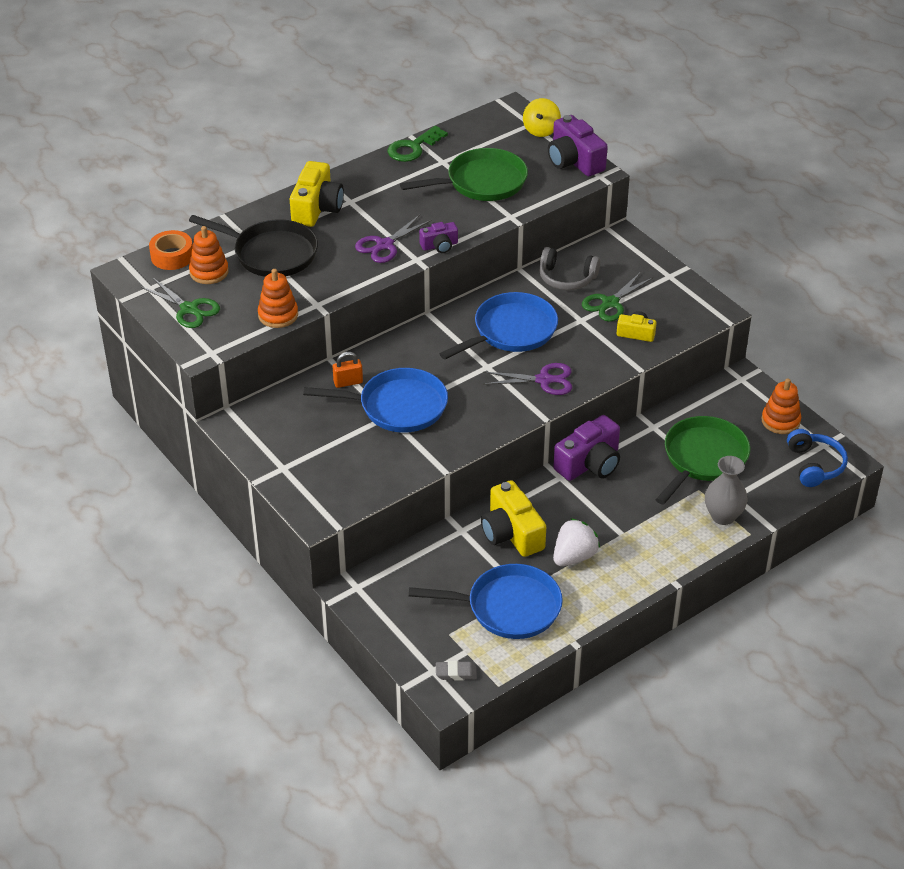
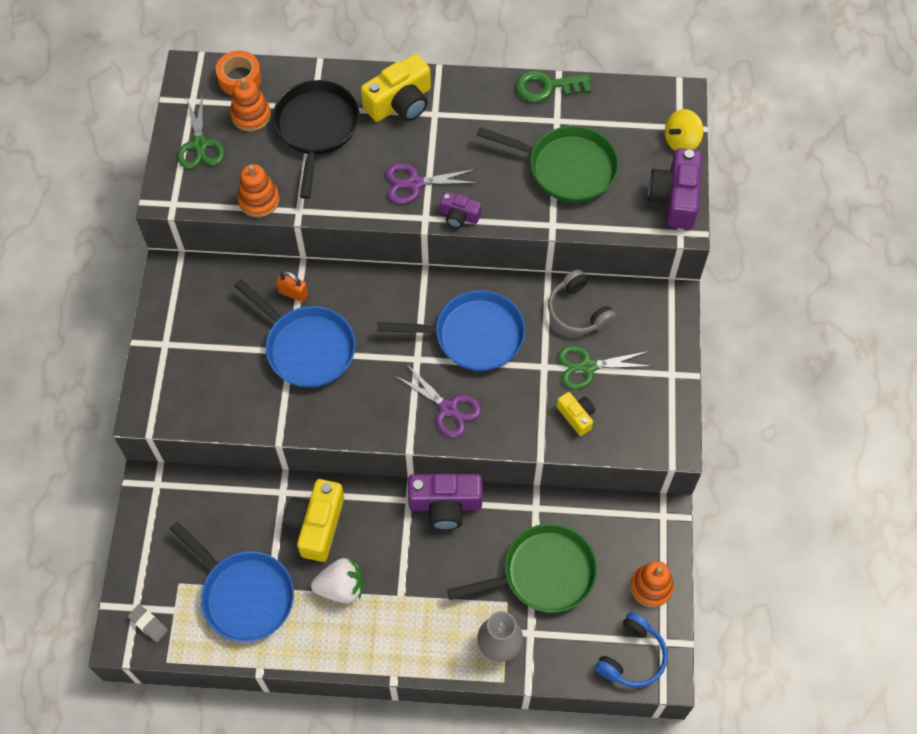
camera: 40 degrees right, 20 degrees up
(271, 253) = (316, 129): black pan -> black pan turned 150 degrees counterclockwise

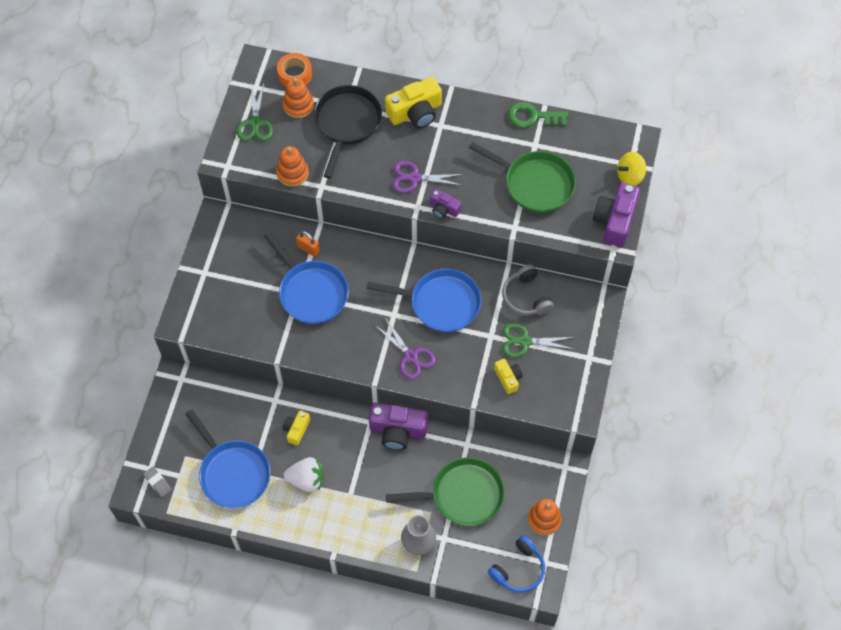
camera: 10 degrees right, 0 degrees up
(316, 525) = (296, 430): yellow camera -> yellow camera, size x0.55

